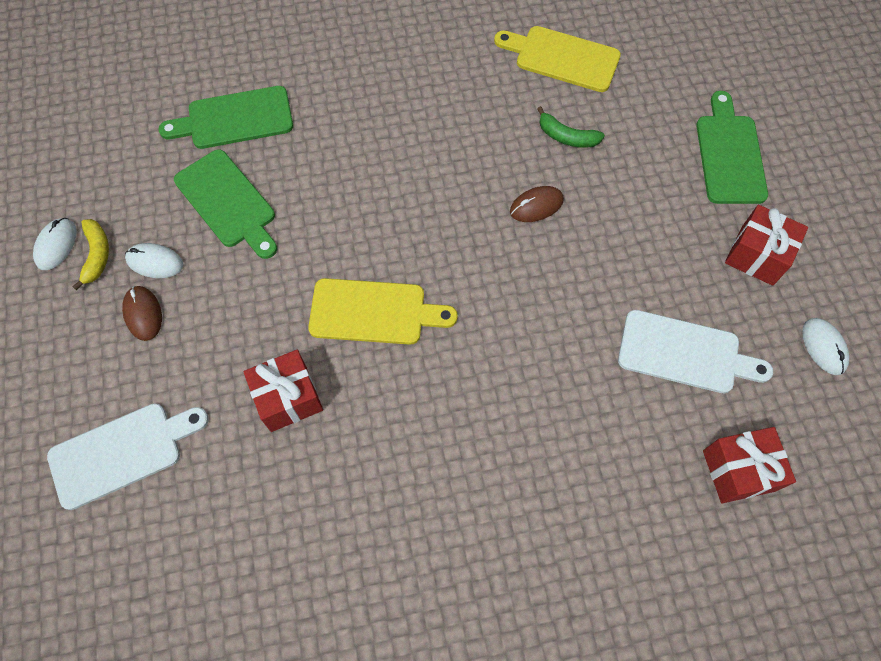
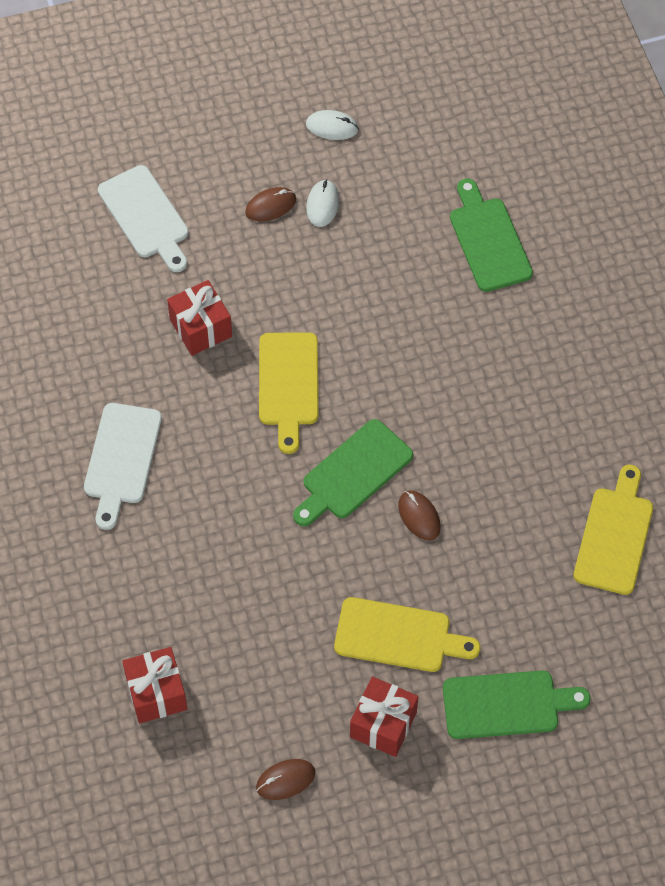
camera: 85 degrees right, 5 degrees down
(97, 255) = (325, 159): yellow banana -> none
(228, 202) = (391, 250): green cutting board -> green cutting board (353, 473)
(566, 137) = (508, 542): green banana -> none
(664, 234) = (398, 636): none -> yellow cutting board
(685, 353) = (268, 651): white cutting board -> white cutting board (121, 459)
(823, 347) = (285, 780): white mouse -> brown mouse

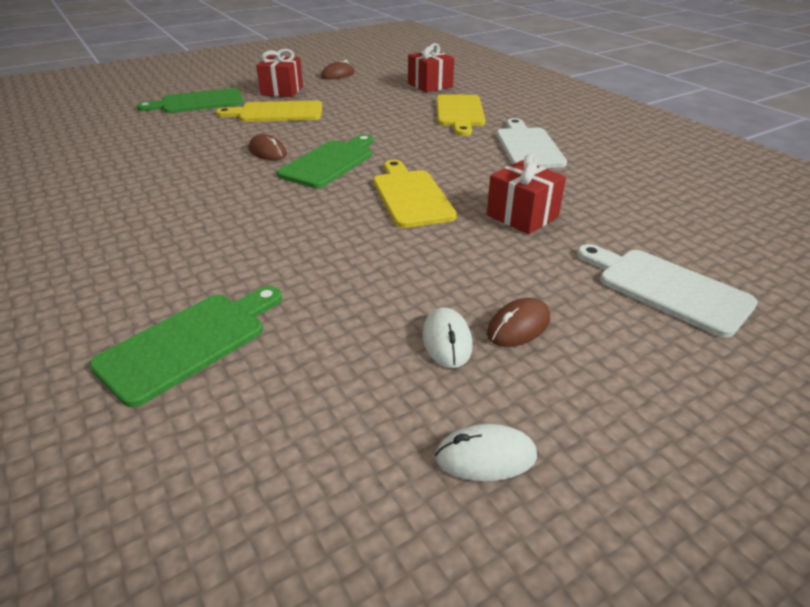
camera: 165 degrees right, 25 degrees down
(488, 240) = (189, 343): green cutting board -> green cutting board turned 105 degrees counterclockwise
(615, 535) = (91, 162): yellow cutting board -> yellow cutting board (459, 113)

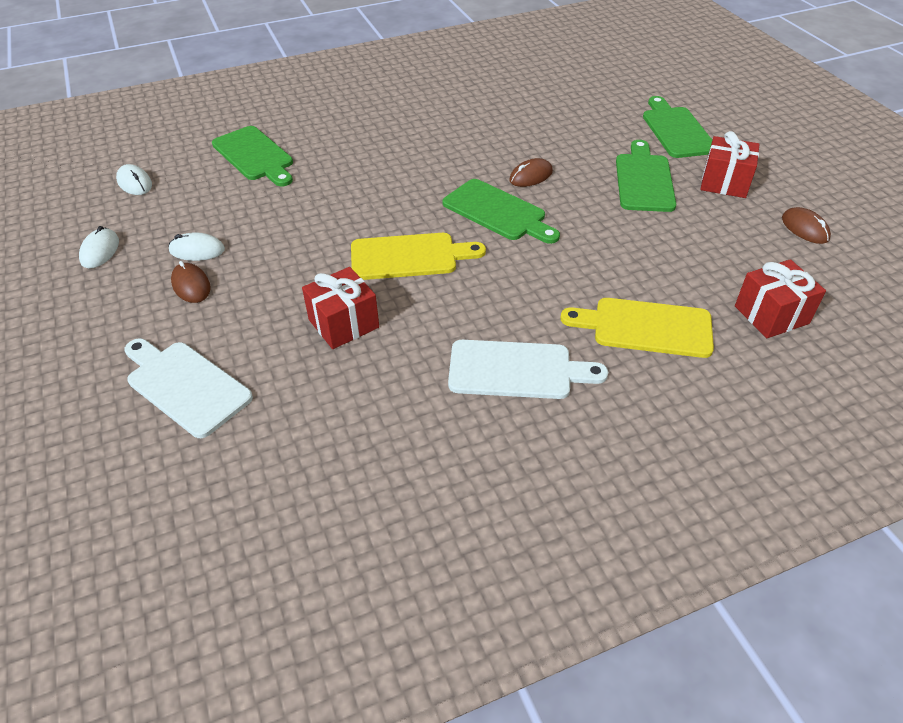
camera: 100 degrees right, 10 degrees up
(265, 487) = (135, 183): none -> white mouse
(276, 112) = (644, 180): yellow cutting board -> green cutting board
(666, 288) = (185, 385): white cutting board -> white cutting board turned 105 degrees counterclockwise

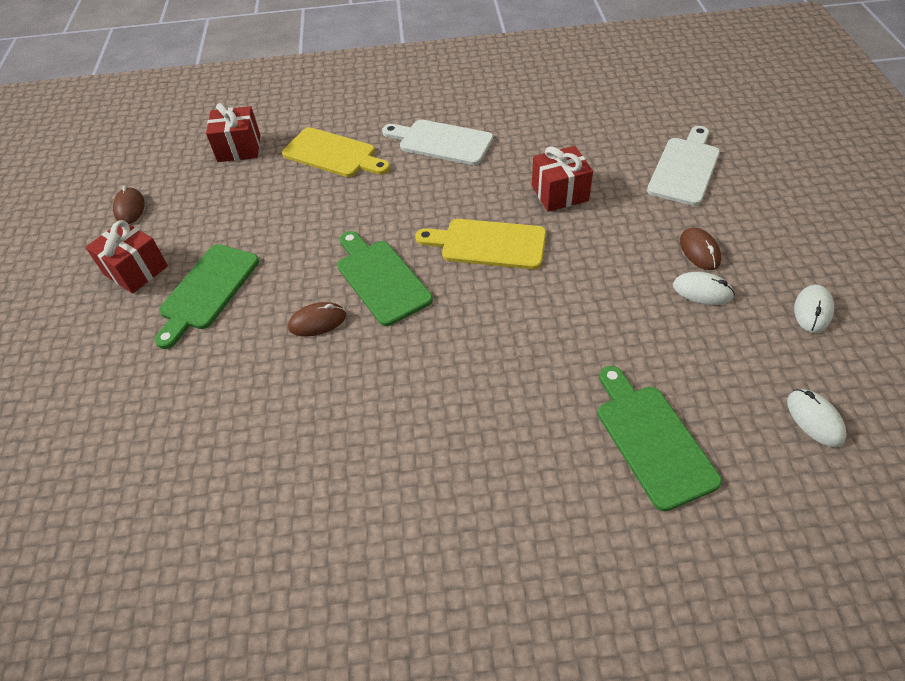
camera: 160 degrees left, 5 degrees up
(185, 385) = (685, 168): white cutting board -> white cutting board turned 120 degrees counterclockwise
(676, 130) = (97, 361): green cutting board -> none

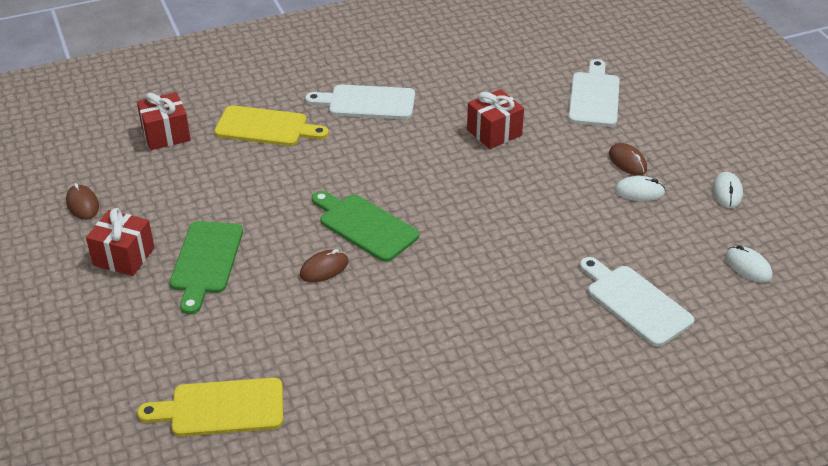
camera: 20 degrees left, 10 degrees down
(488, 244) = (448, 183): yellow cutting board -> yellow cutting board (221, 408)
(652, 439) = (635, 302): green cutting board -> white cutting board

